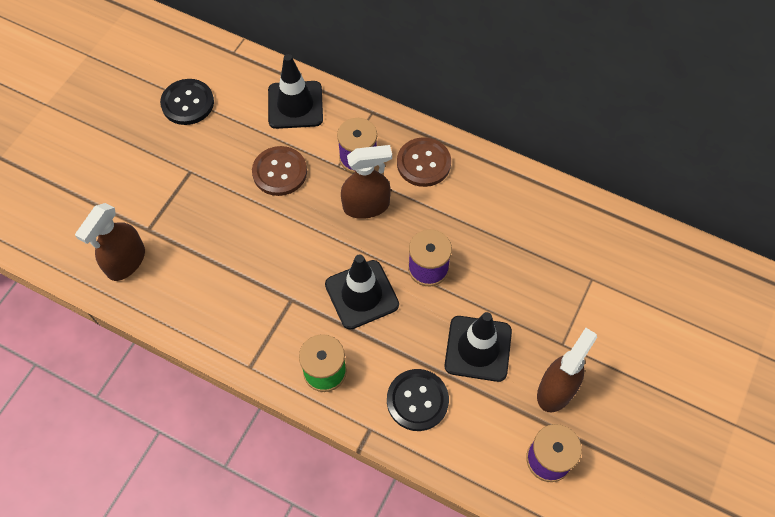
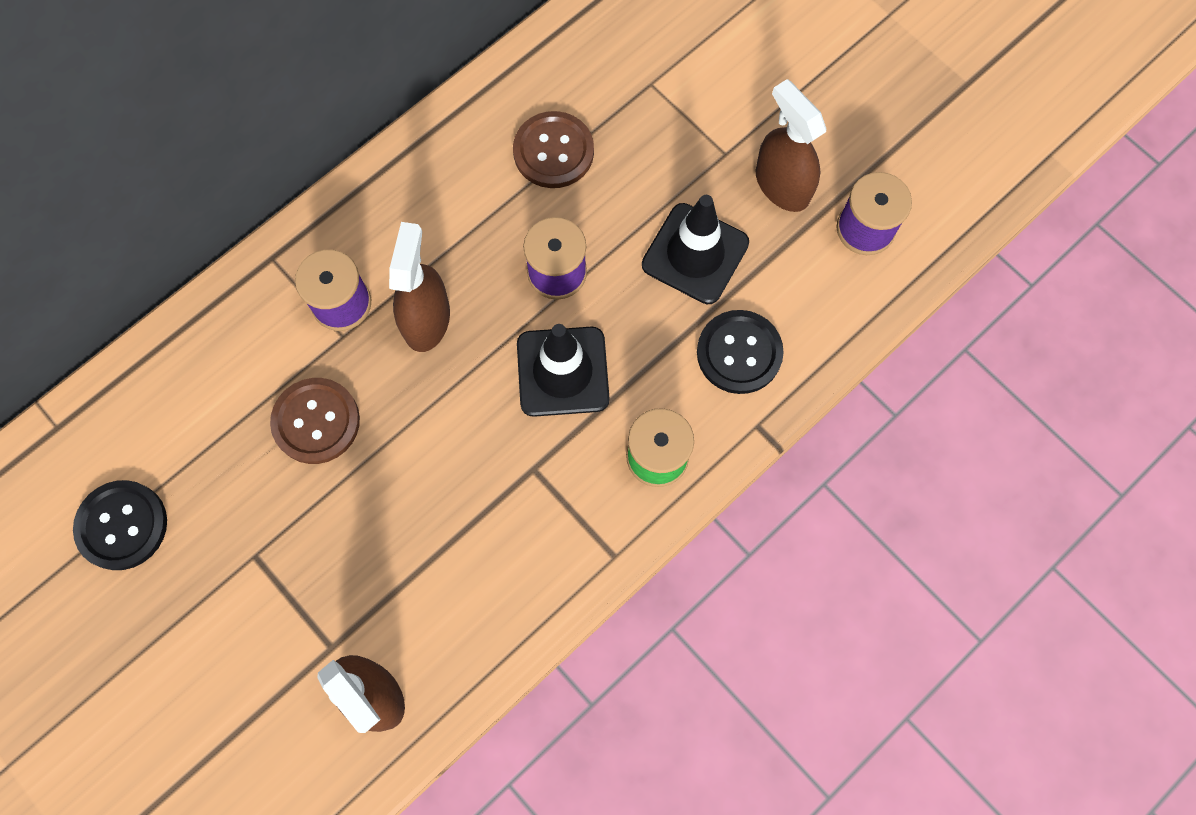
camera: 70 degrees left, 10 degrees up
(295, 105) = (206, 362): black traffic cone -> none
(423, 163) = (390, 219): brown button -> brown button (553, 151)

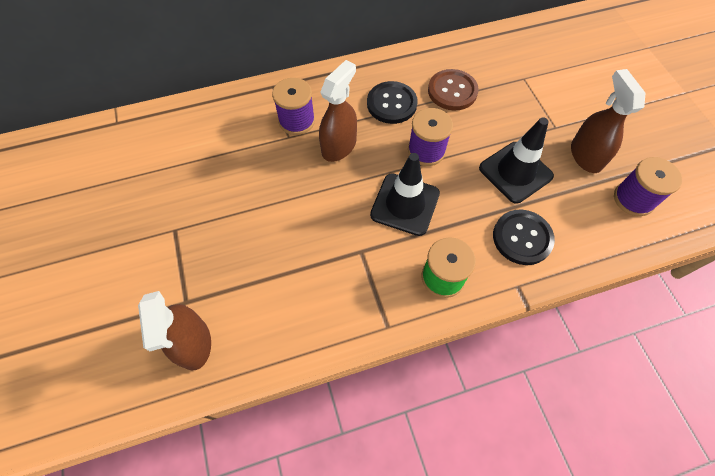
camera: 25 degrees right, 10 degrees down
(122, 525) = (115, 183): black button -> black button (391, 104)
(316, 421) = (249, 174): brown button -> none

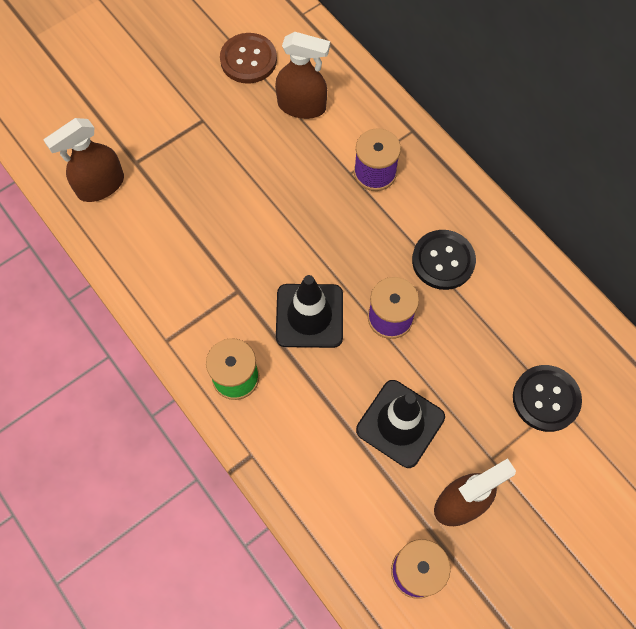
camera: 70 degrees right, 5 degrees up
(339, 146) = (358, 226): brown spray bottle -> brown spray bottle (302, 106)
(452, 91) = (494, 322): brown button -> brown button (248, 60)
(522, 238) = (312, 448): black button -> black button (546, 399)

